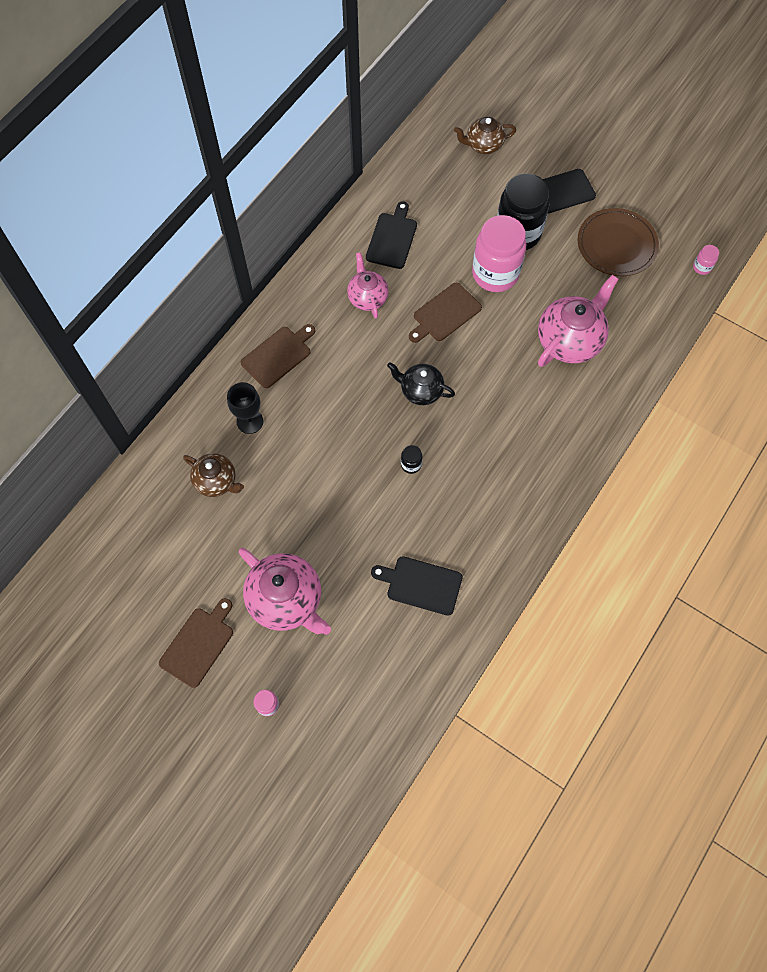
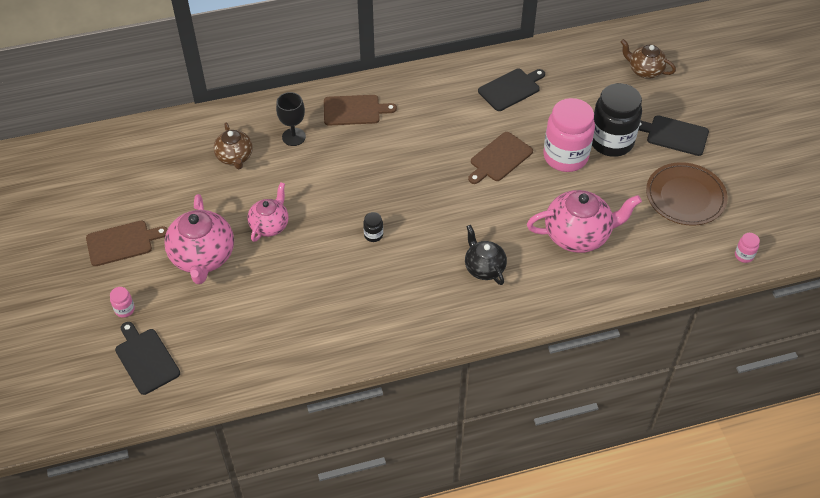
camera: 40 degrees right, 15 degrees down
(367, 297) = (453, 114): pink teapot -> pink teapot (270, 225)
(420, 390) = (430, 194): black teapot -> black teapot (484, 268)
(421, 584) = (300, 313): black cutting board -> black cutting board (146, 359)
(445, 314) = (499, 158): brown cutting board -> brown cutting board turned 45 degrees counterclockwise

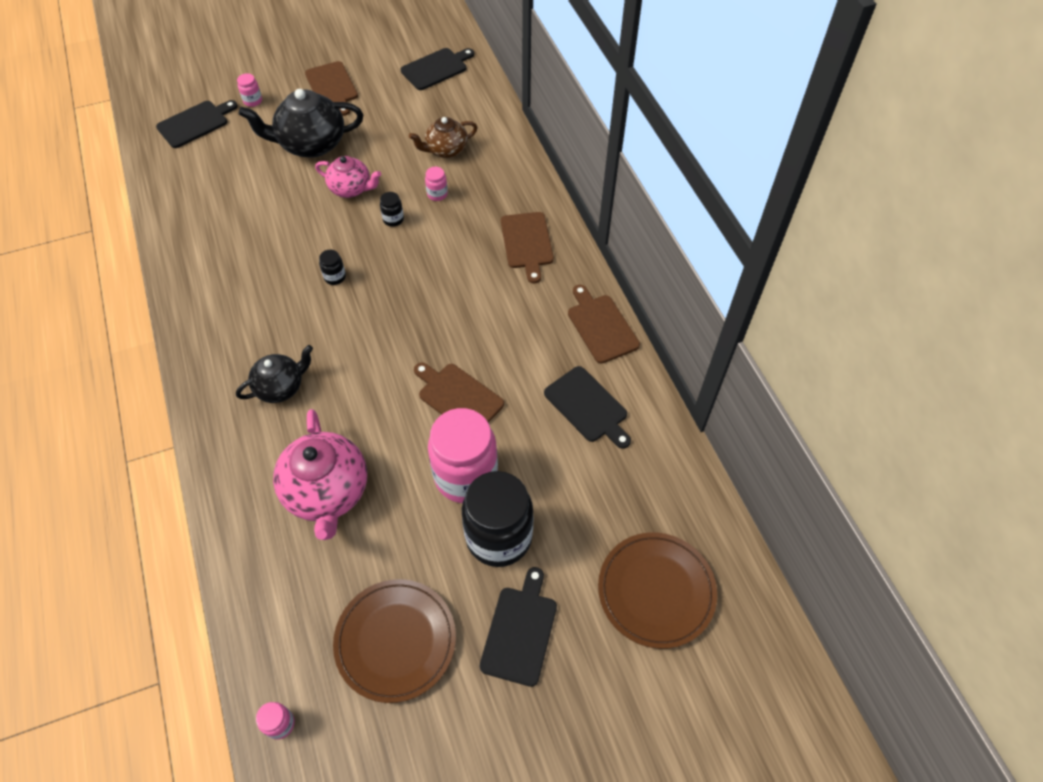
camera: 85 degrees right, 5 degrees up
(119, 161) = (436, 68): none -> black cutting board
(203, 257) = (311, 144): pink teapot -> black teapot
(289, 165) = (437, 194): none -> pink jar
(294, 137) = (479, 193): black goblet -> none
(313, 195) = (393, 219): none -> black jar
(441, 75) = (601, 326): none -> brown cutting board
(644, 70) = (656, 591): brown teapot -> brown plate

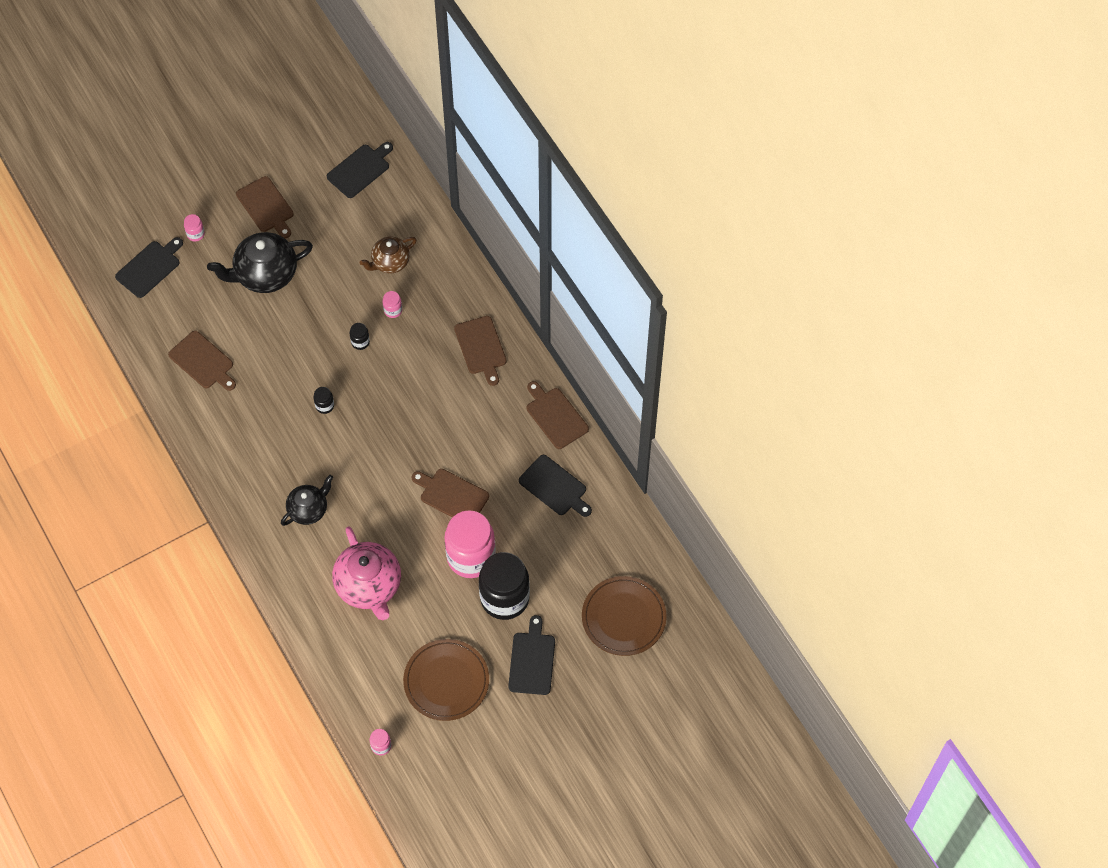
camera: 10 degrees left, 5 degrees up
(216, 215) = (203, 362): none -> brown cutting board
(351, 189) = (315, 316): pink teapot -> none

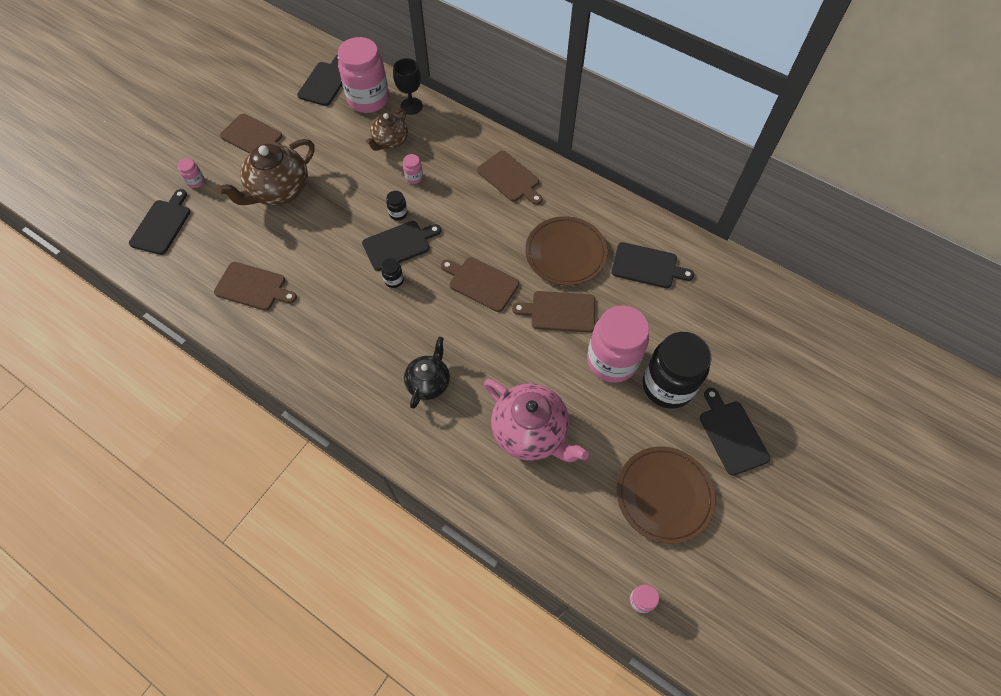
camera: 25 degrees left, 0 degrees up
(265, 274) = (279, 191): black teapot -> brown teapot
(346, 373) = (399, 244): none -> black cutting board
(392, 207) = (368, 99): none -> pink jar
(429, 231) = (411, 106): none -> black goblet
(555, 416) = (609, 207): brown cutting board -> brown cutting board (481, 283)
(623, 617) = (785, 355): brown plate -> brown plate (565, 253)

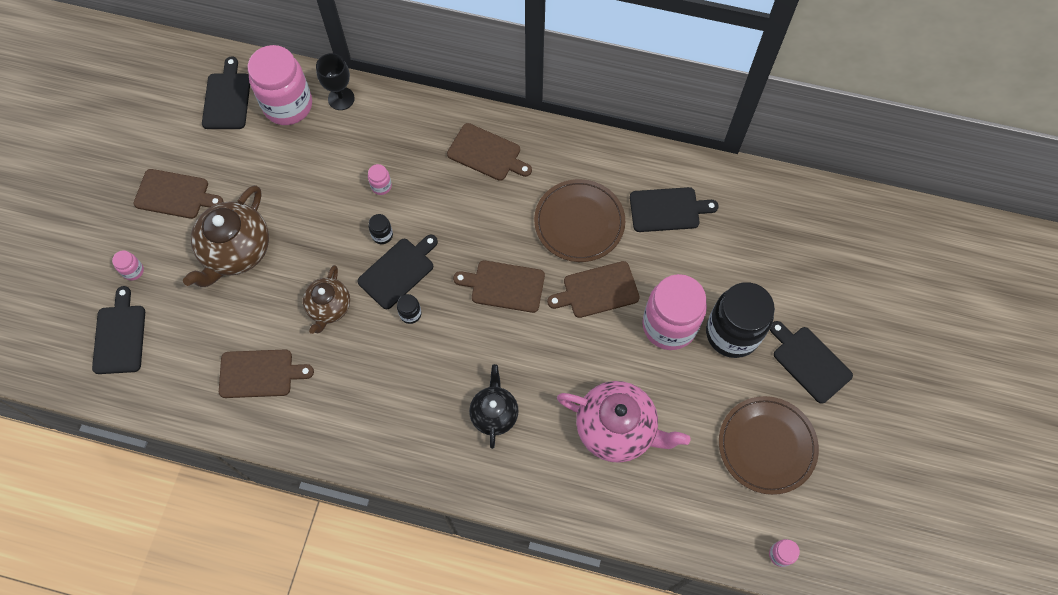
camera: 20 degrees left, 5 degrees up
(390, 141) = (335, 150): brown teapot -> brown teapot (329, 307)

